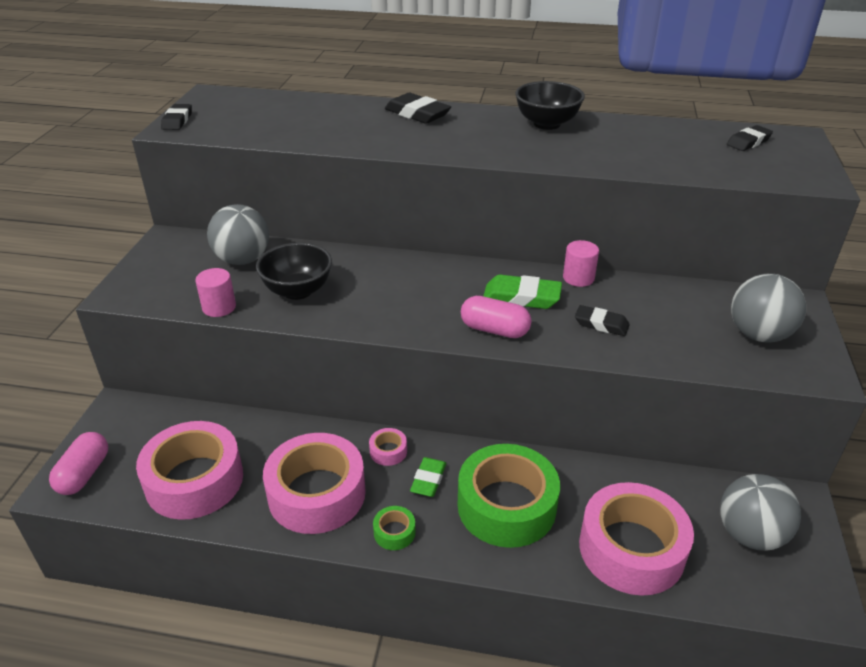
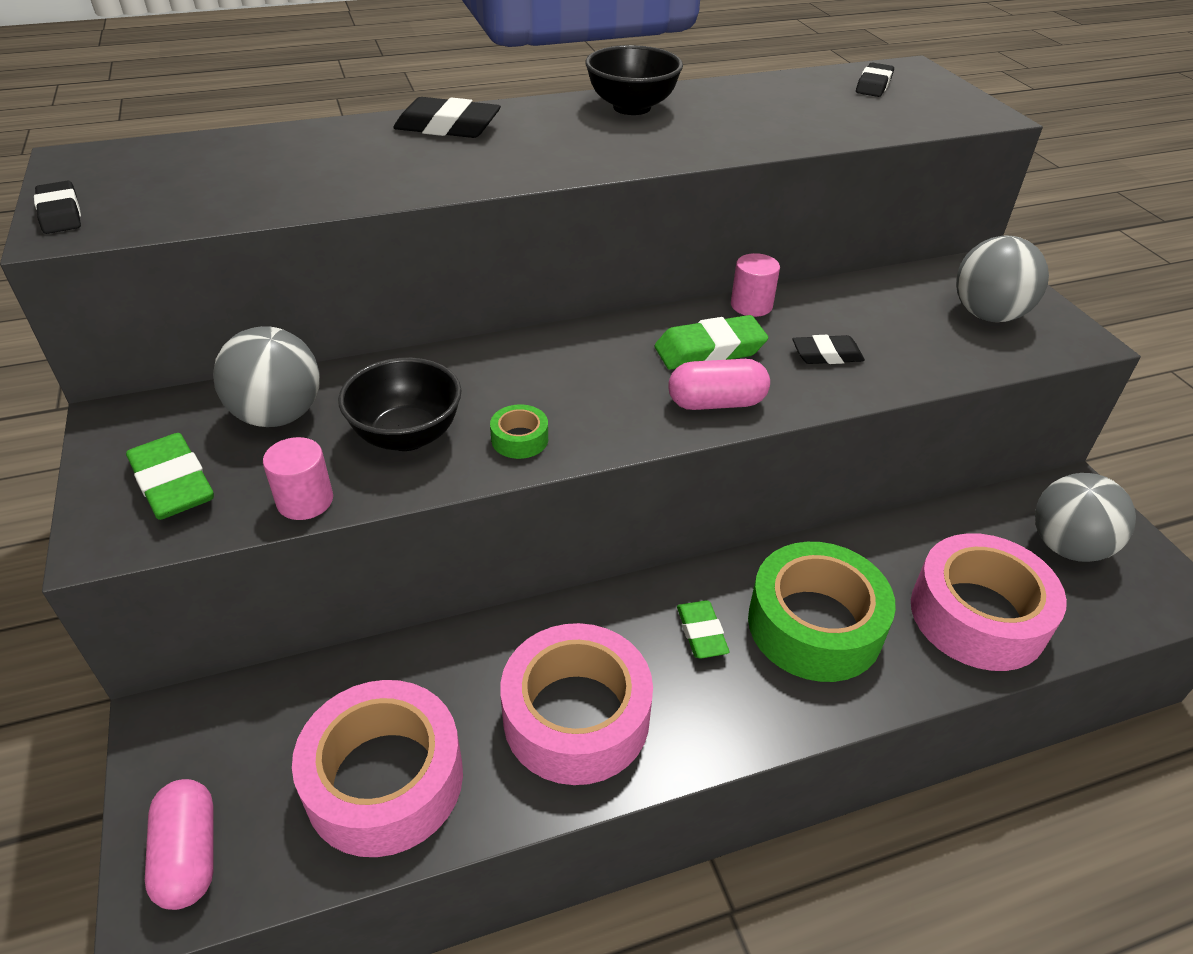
camera: 30 degrees left, 5 degrees up
(167, 278) = (173, 483): none -> green eraser
(388, 451) = (623, 616): pink tape -> none
(394, 532) = (715, 721): green tape -> green tape (519, 439)

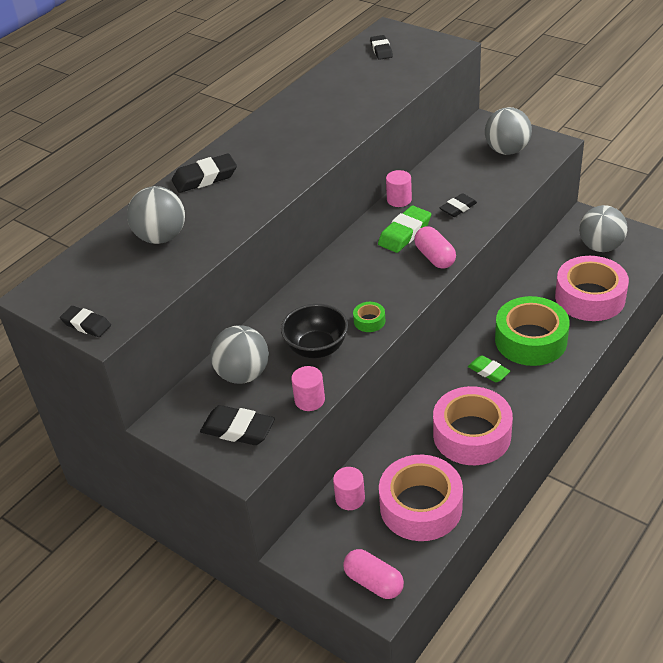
camera: 30 degrees left, 0 degrees up
(173, 483) = (238, 429): green eraser -> black eraser
(297, 164) = (161, 237): none -> grey ball
(312, 694) = (350, 498): none -> pink cylinder
(632, 107) = (281, 120): black bowl -> none
(716, 403) = (435, 257): pink capsule -> pink capsule turned 75 degrees counterclockwise

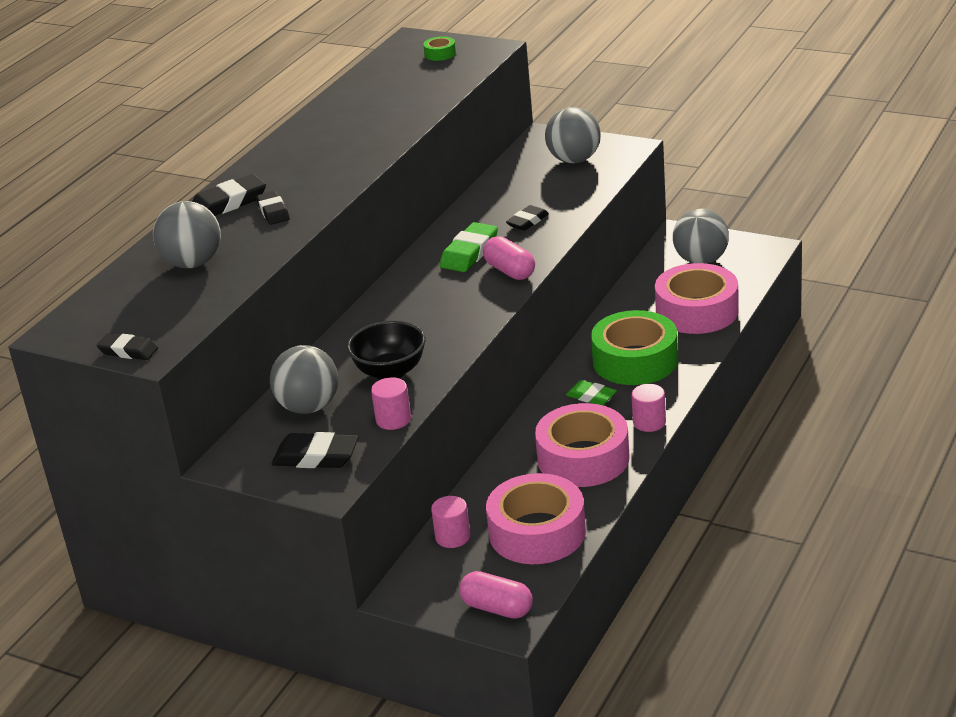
camera: 10 degrees left, 10 degrees down
(369, 321) = (446, 339): green tape -> green tape (440, 54)
(381, 50) = (409, 59): black eraser -> black eraser (273, 212)
(399, 200) = (456, 222): pink cylinder -> pink cylinder (649, 422)

